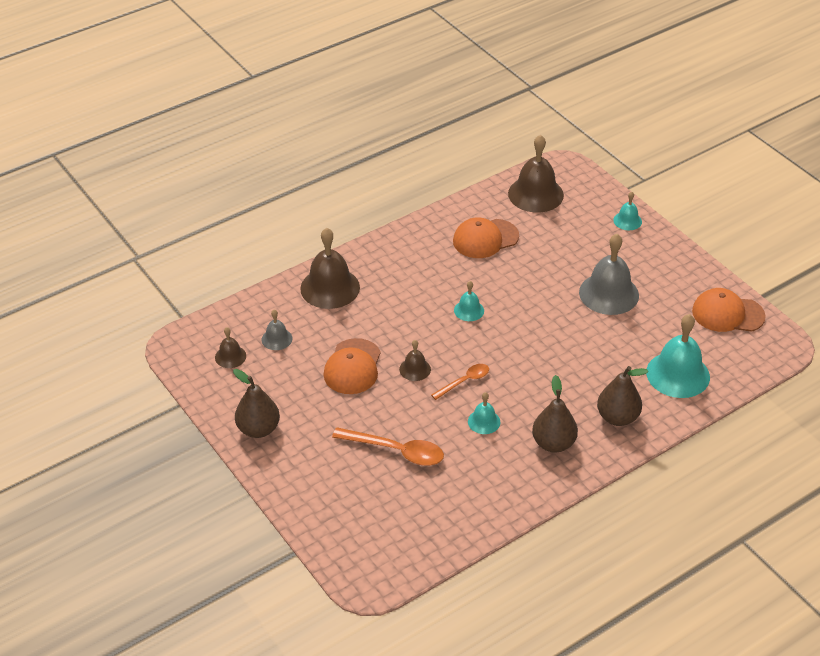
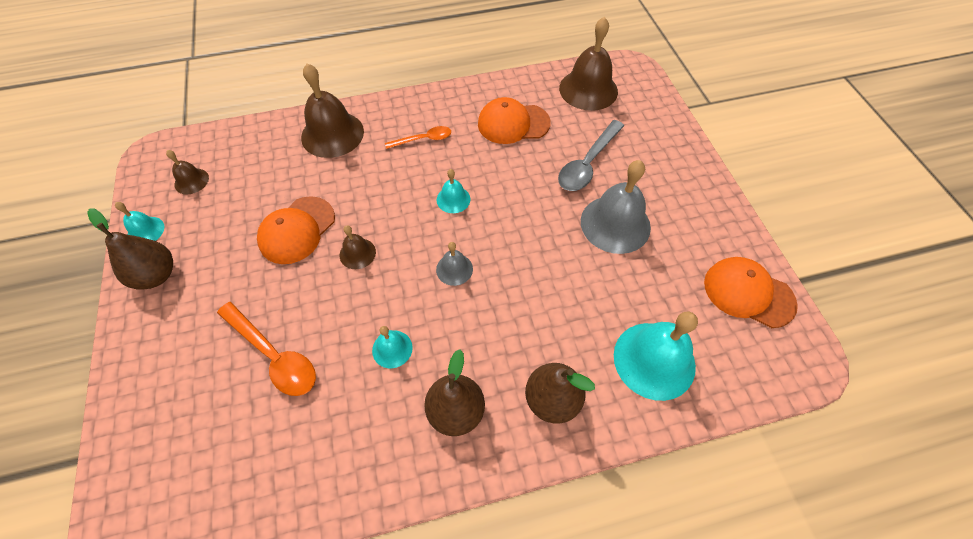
camera: 20 degrees right, 15 degrees up
(277, 339) = (247, 175): grey bell -> grey bell (454, 269)
(464, 381) = (400, 287): orange spoon -> orange spoon (423, 139)
(565, 254) = (587, 163): none -> grey spoon
(627, 221) = (673, 143): turquoise bell -> turquoise bell (146, 231)

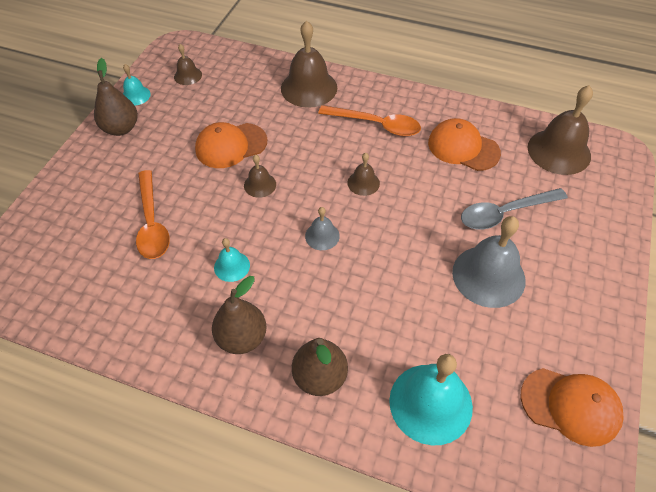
camera: 35 degrees right, 5 degrees down
(423, 139) = (376, 125): orange spoon -> orange spoon, size x1.63
(453, 199) = (363, 183): turquoise bell -> brown bell
(748, 293) = (570, 406): orange cap -> orange cap turned 135 degrees clockwise

